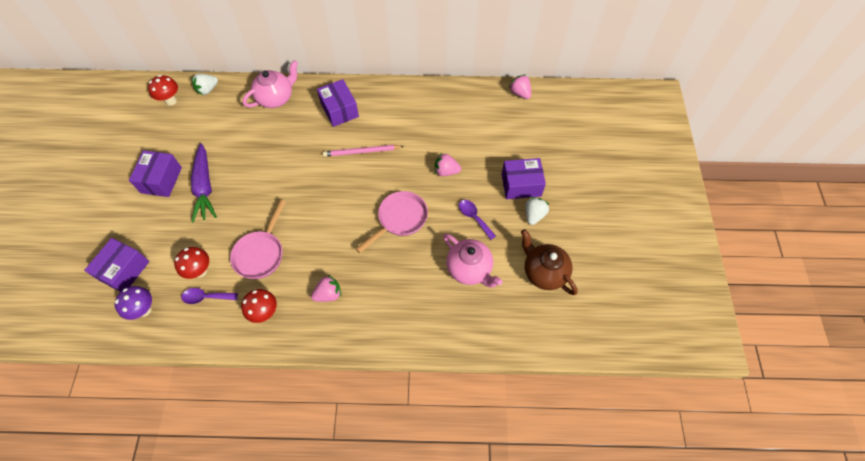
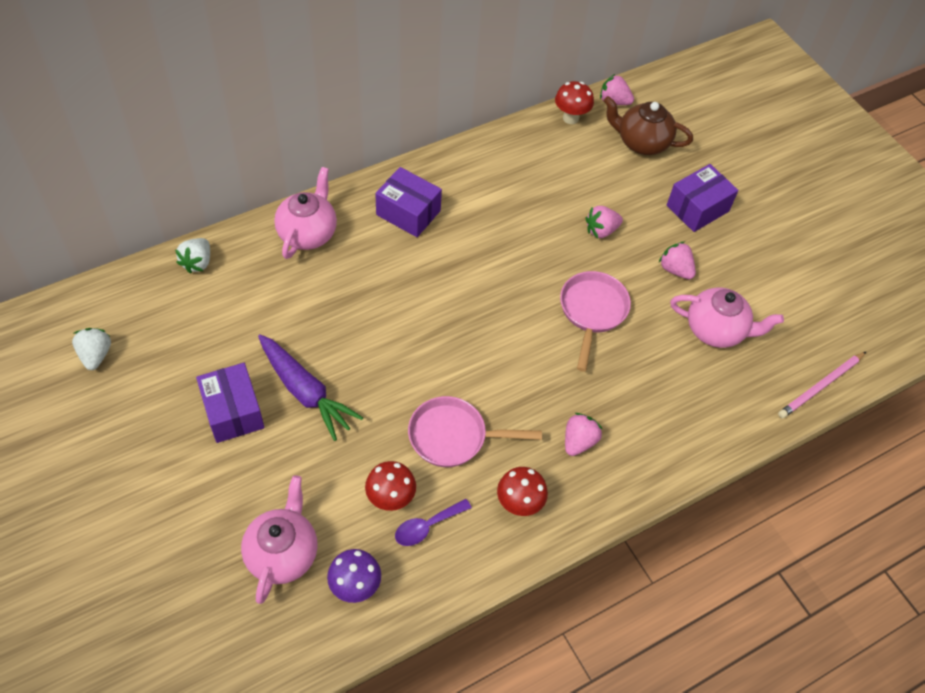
camera: 35 degrees left, 5 degrees down
(124, 270) = (283, 553): purple box -> pink teapot
(171, 101) = (154, 300): red mushroom -> red mushroom (570, 118)
(261, 253) = (453, 436): pink pan -> pink pan turned 105 degrees clockwise
(362, 152) = (480, 252): pink pencil -> pink pencil (820, 386)
(474, 217) = (675, 269): purple spoon -> pink strawberry
(534, 215) = (737, 236): white strawberry -> white strawberry (96, 355)
(544, 272) = (796, 294): brown teapot -> brown teapot (642, 142)

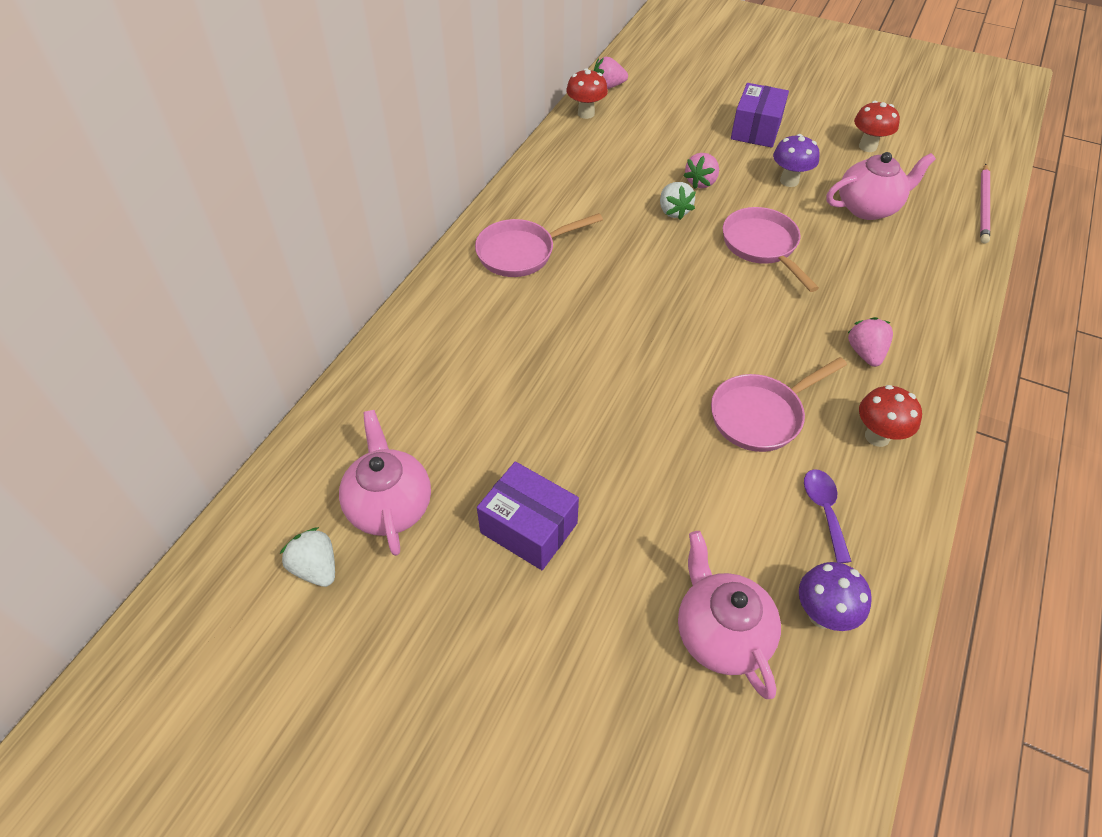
camera: 30 degrees left, 5 degrees down
(197, 263) = (349, 408): white strawberry -> white strawberry (673, 211)
(305, 391) = (582, 462): purple carrot -> none
(308, 233) = (441, 319): pink teapot -> pink teapot (390, 506)
(391, 499) = (766, 508): red mushroom -> red mushroom (867, 146)
(408, 213) = (521, 252): purple box -> pink pan
(427, 526) = (824, 510): purple spoon -> purple spoon turned 150 degrees clockwise
(642, 142) = (662, 105): brown teapot -> none
(675, 269) = (789, 181): pink strawberry -> purple mushroom

